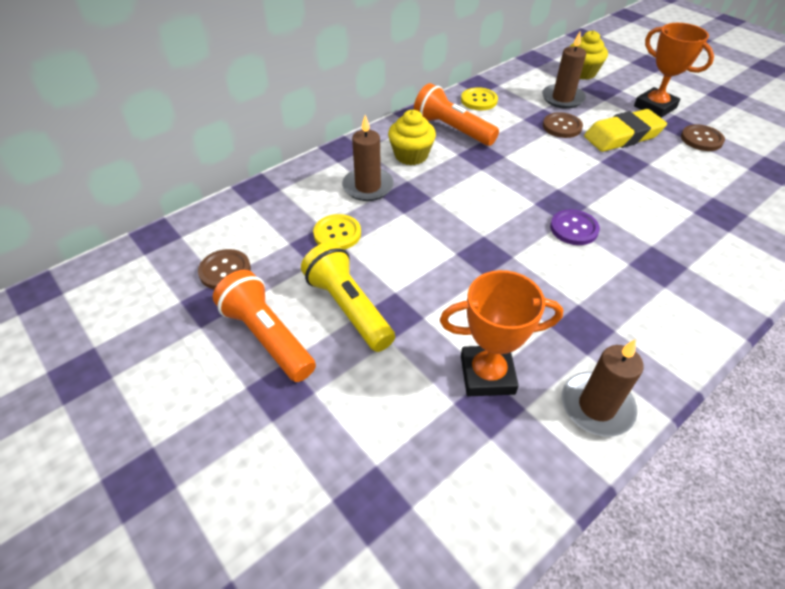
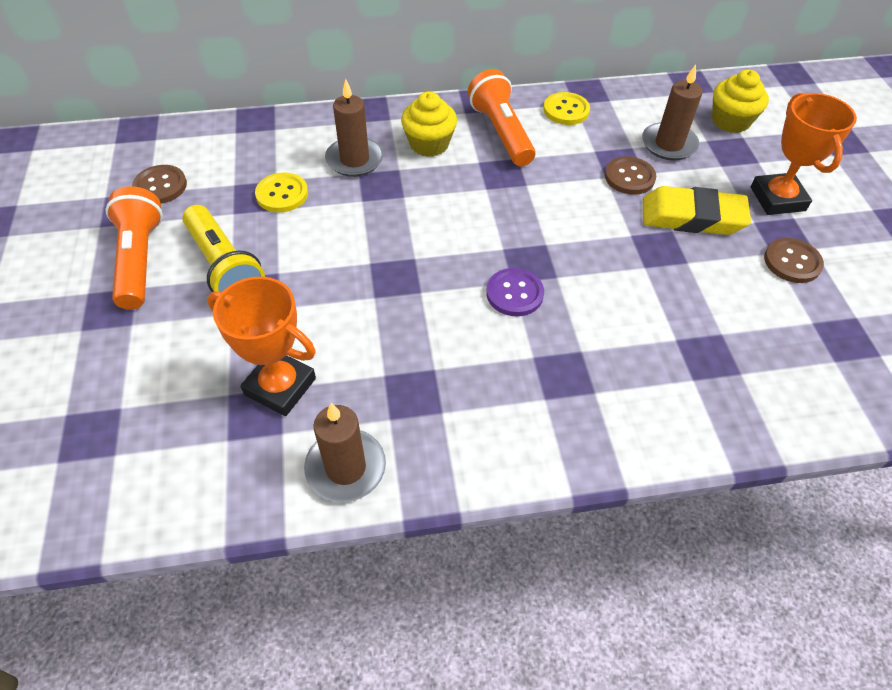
camera: 30 degrees right, 5 degrees up
(348, 308) = (225, 267): yellow flashlight -> yellow flashlight turned 150 degrees clockwise

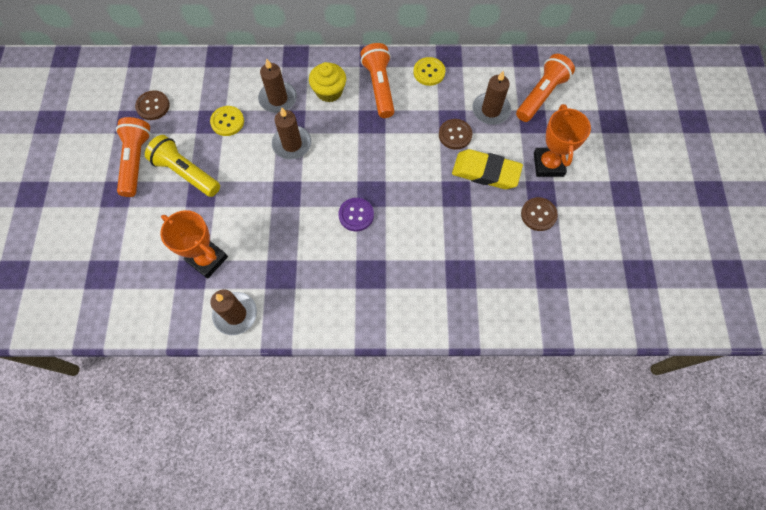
camera: 10 degrees right, 15 degrees up
(225, 267) = (186, 173): yellow flashlight -> yellow flashlight turned 150 degrees clockwise
(389, 212) = (292, 144): none -> brown candle
(730, 121) = (541, 95): yellow cupcake -> orange flashlight

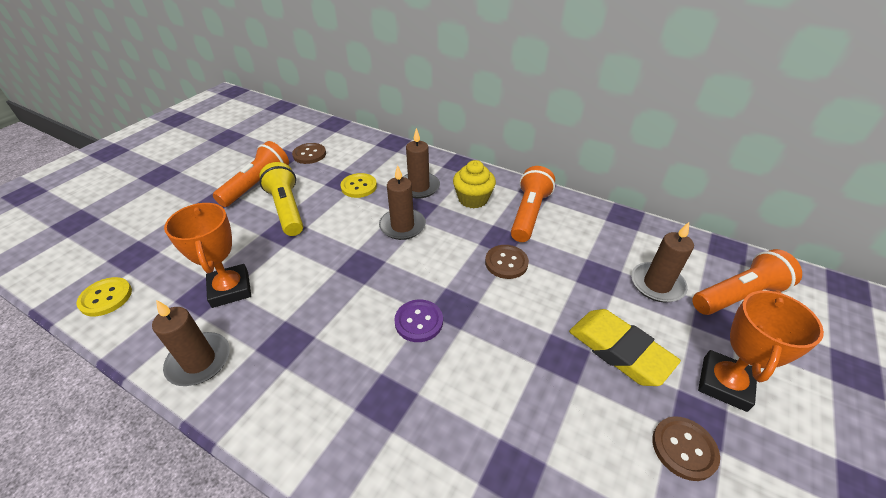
camera: 30 degrees right, 25 degrees down
(429, 72) = (593, 221): yellow button -> yellow button (106, 297)
(455, 135) = (595, 291): brown button -> brown button (506, 263)

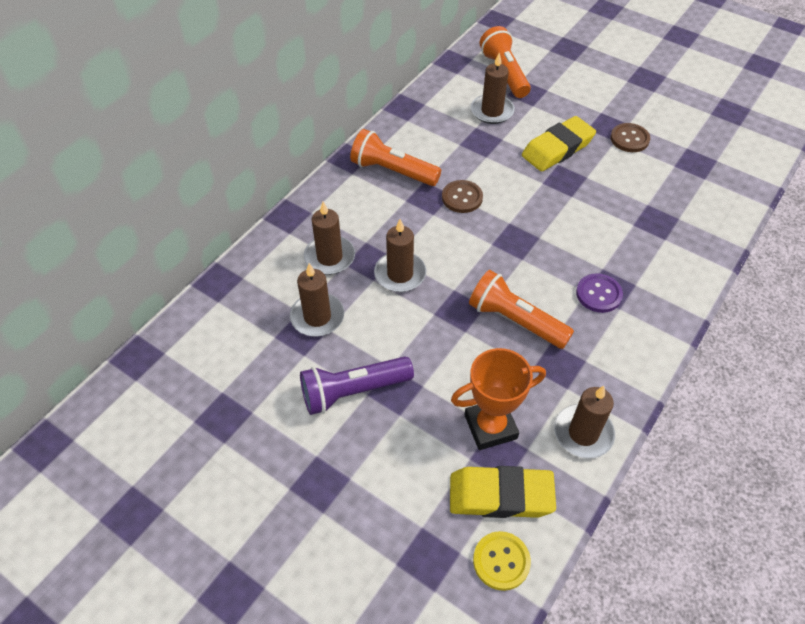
camera: 85 degrees left, 10 degrees up
(162, 297) = (500, 495): none -> yellow eraser
(257, 185) = (290, 437): orange flashlight -> orange flashlight (515, 320)
(286, 209) = (353, 392): yellow flashlight -> purple flashlight
(309, 154) = (224, 380): brown button -> none
(359, 186) = (317, 317): yellow button -> brown candle
(419, 321) = (532, 265): purple button -> purple button (598, 294)
(473, 199) = (361, 211): yellow cupcake -> none
(724, 383) = (581, 106): orange trophy -> none

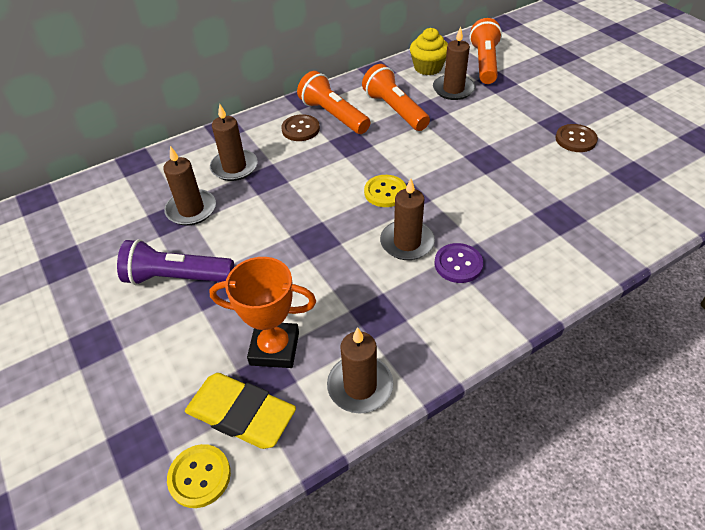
camera: 25 degrees right, 5 degrees down
(400, 274) = (283, 196): brown candle -> brown candle (407, 242)
(453, 91) = (428, 67): none -> yellow cupcake
(462, 198) = (380, 150): brown button -> brown button (300, 129)
(494, 242) = (385, 192): none -> yellow button
(515, 320) = (360, 263): orange flashlight -> orange flashlight (394, 110)
(557, 148) = (496, 131): yellow eraser -> none

